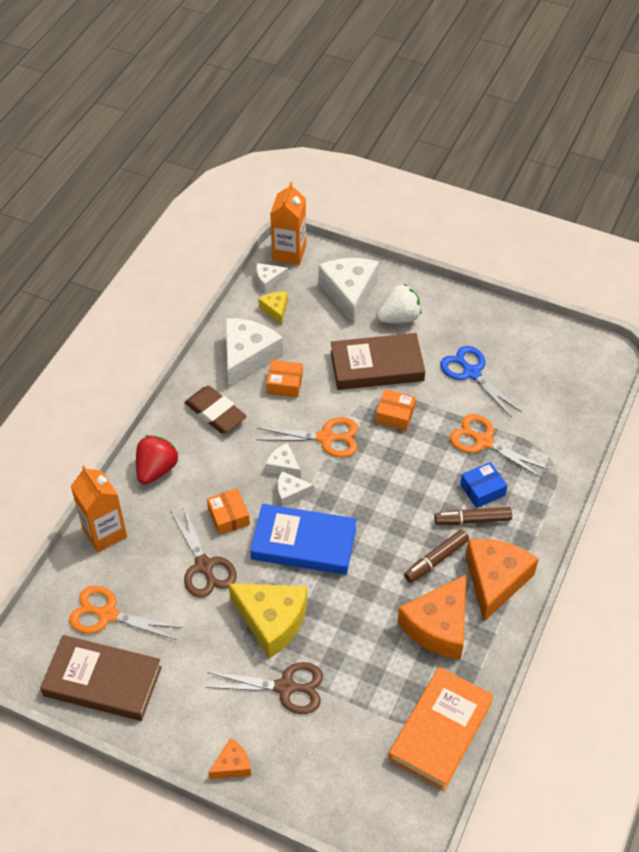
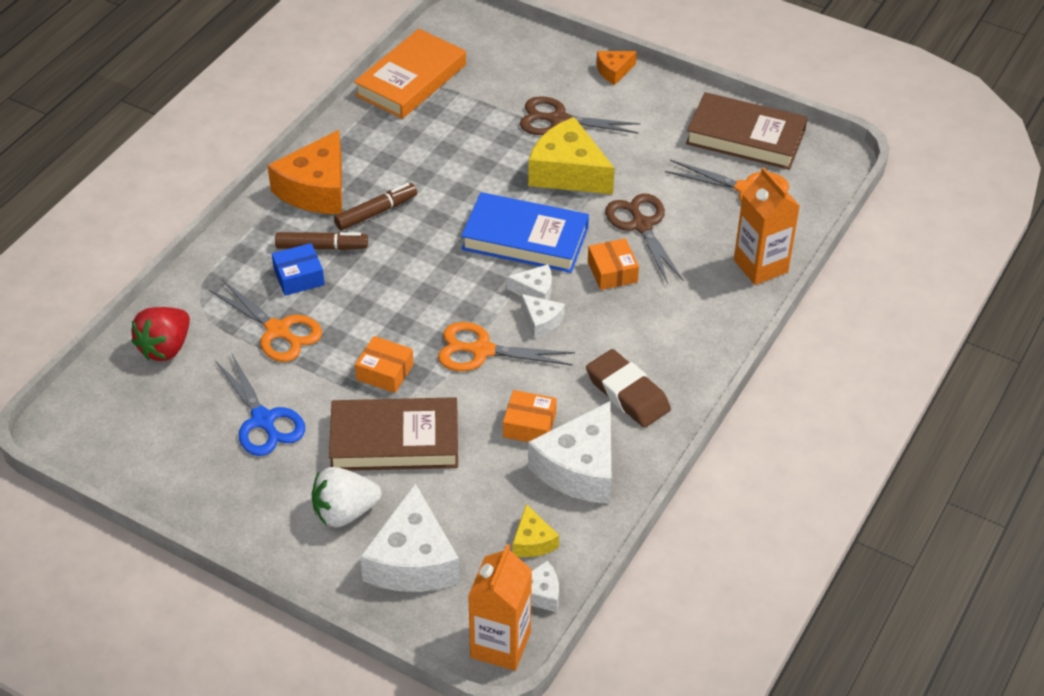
camera: 175 degrees left, 5 degrees down
(156, 469) = (703, 329): red strawberry -> red strawberry (165, 348)
(438, 626) = (390, 155): orange cheese -> none

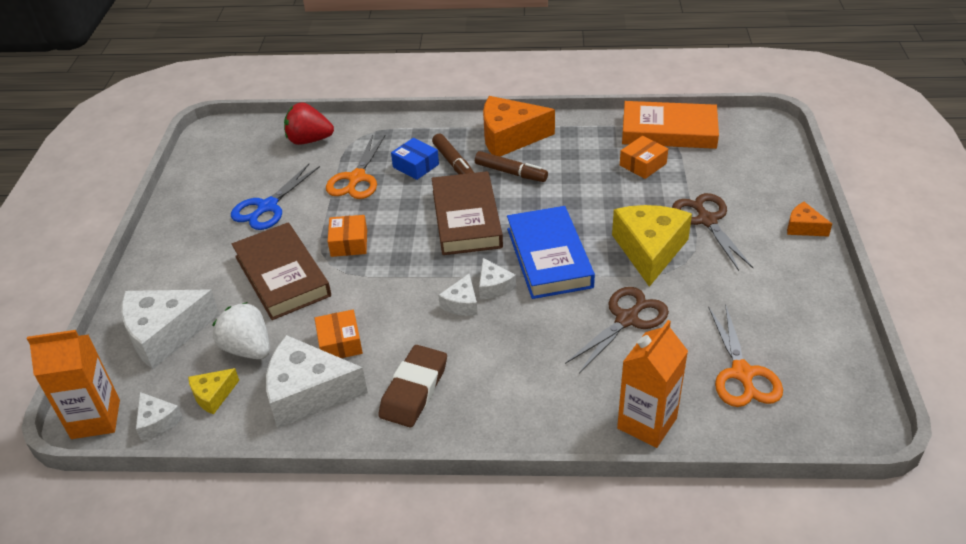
camera: 65 degrees right, 5 degrees down
(344, 512) = (198, 280): white strawberry -> white strawberry (248, 349)
(482, 350) = (405, 283): orange scissors -> none
(612, 272) = (553, 323): orange box -> orange box (643, 164)
(745, 137) = (813, 345): brown book -> brown book (466, 218)

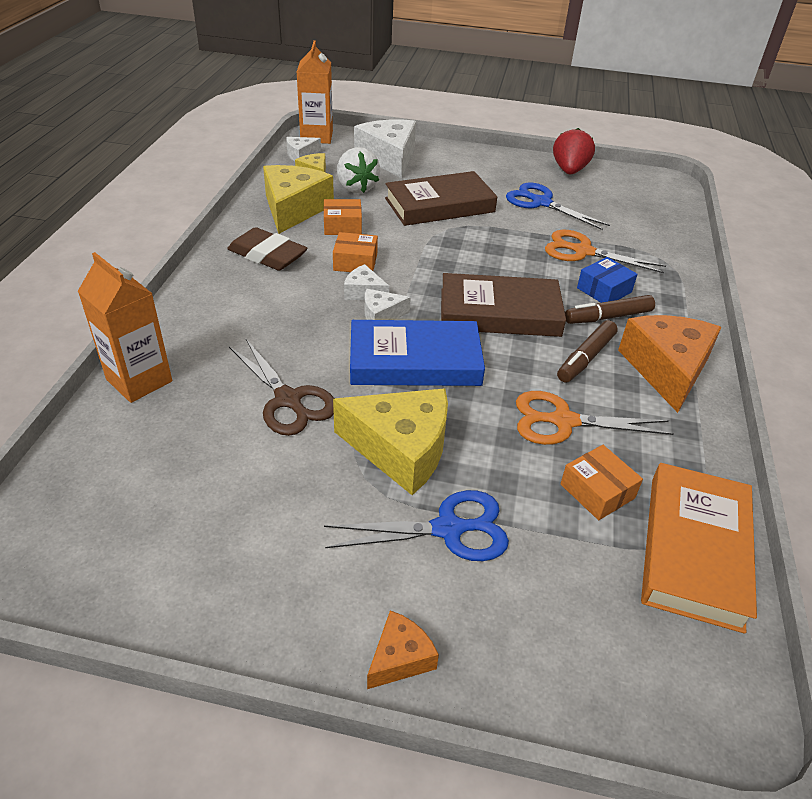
camera: 95 degrees right, 0 degrees up
(248, 349) = (356, 188): white strawberry -> white strawberry turned 105 degrees clockwise
(308, 393) = (294, 209): white cheese -> yellow cheese
(309, 140) = (654, 229): red strawberry -> red strawberry (569, 170)
(349, 243) = (476, 239): orange box -> orange box (355, 262)
(707, 220) = (448, 529): brown scissors -> blue scissors
(742, 374) = (153, 475): orange scissors -> orange scissors (563, 421)

